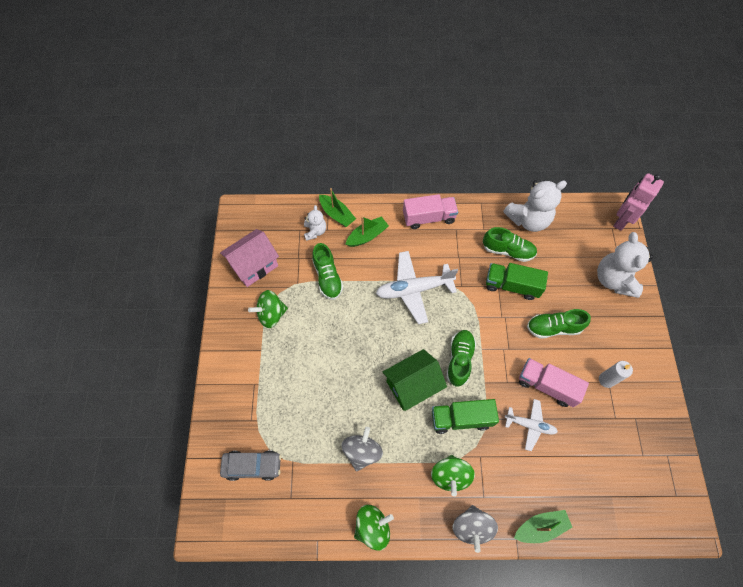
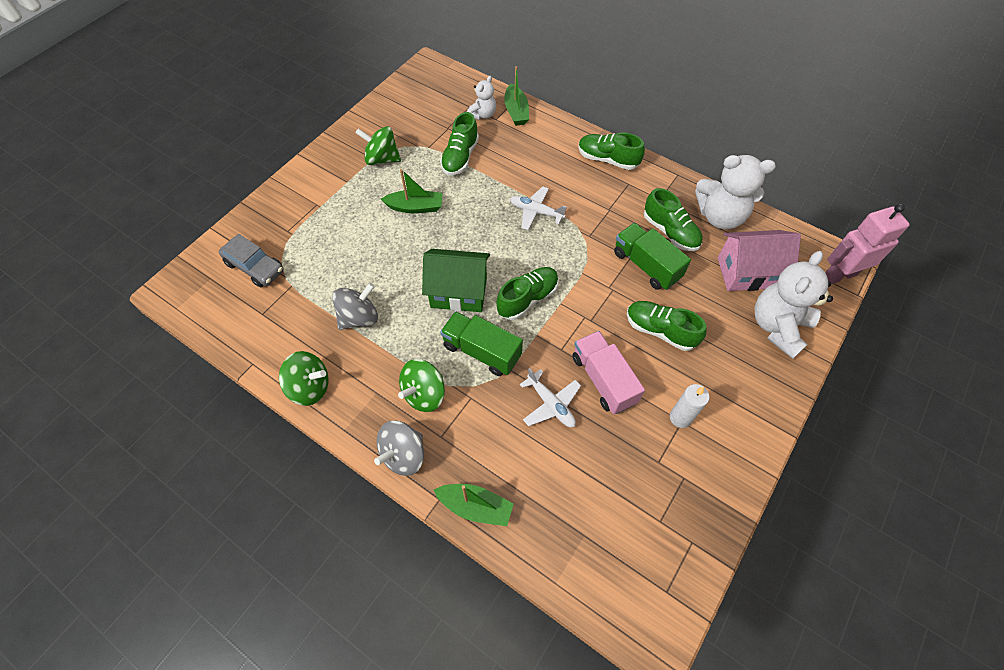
camera: 35 degrees right, 5 degrees down
(254, 266) = (402, 113): pink house -> pink house (746, 273)
(367, 236) = (530, 143): green boat -> green boat (415, 207)
(414, 289) = (536, 212): white plane -> white plane, size x0.59
(428, 218) = (607, 159): pink truck -> green shoe

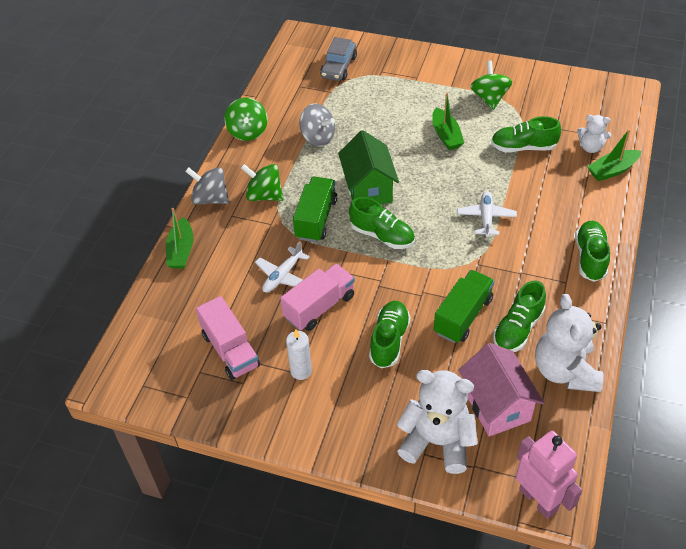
camera: 75 degrees right, 10 degrees down
(638, 481) = (230, 350): none -> pink truck

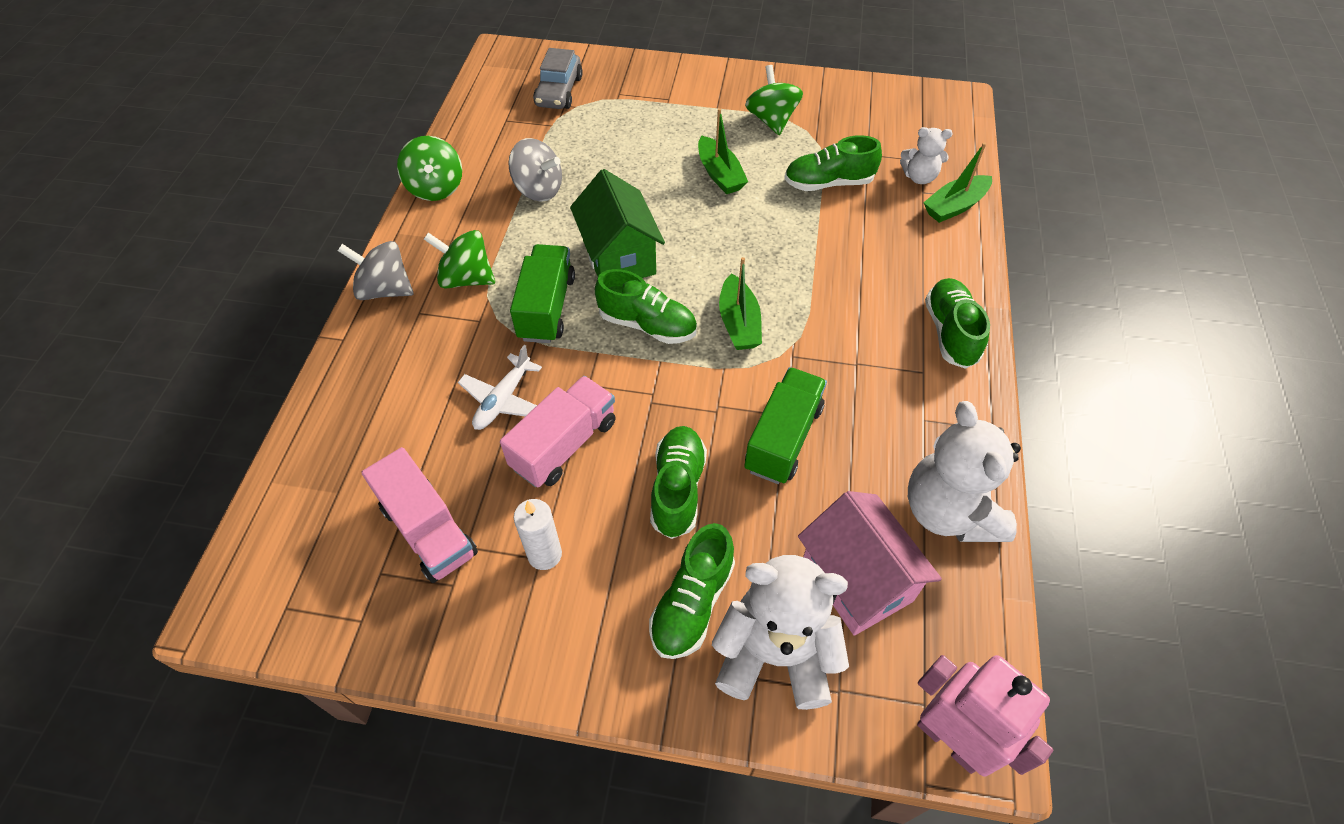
camera: 10 degrees left, 5 degrees up
(181, 251) = (343, 374): green boat -> green boat (739, 323)
(486, 217) = (793, 286): white plane -> none
(518, 329) = (867, 451): green shoe -> green shoe (692, 603)

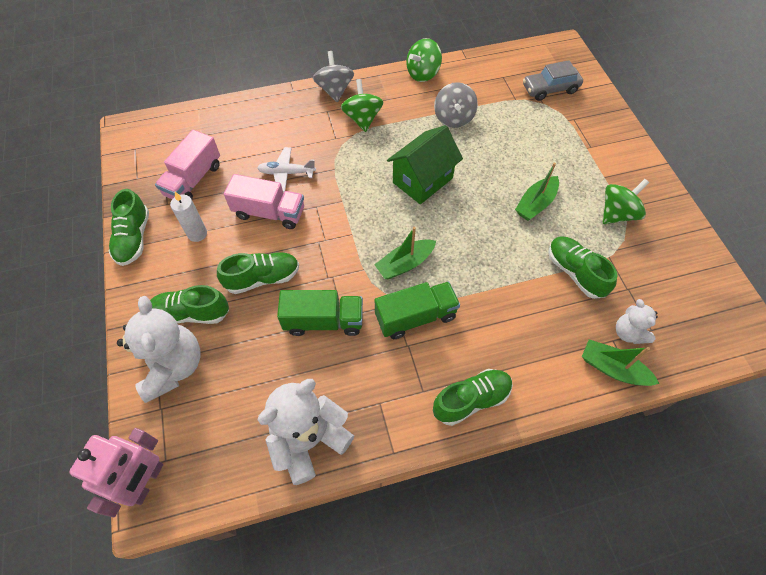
camera: 65 degrees right, 5 degrees up
(546, 308) = (361, 163): green truck -> green truck (415, 317)
(647, 325) = (376, 216): green shoe -> green shoe (134, 238)
(856, 580) = (236, 396): pink house -> none

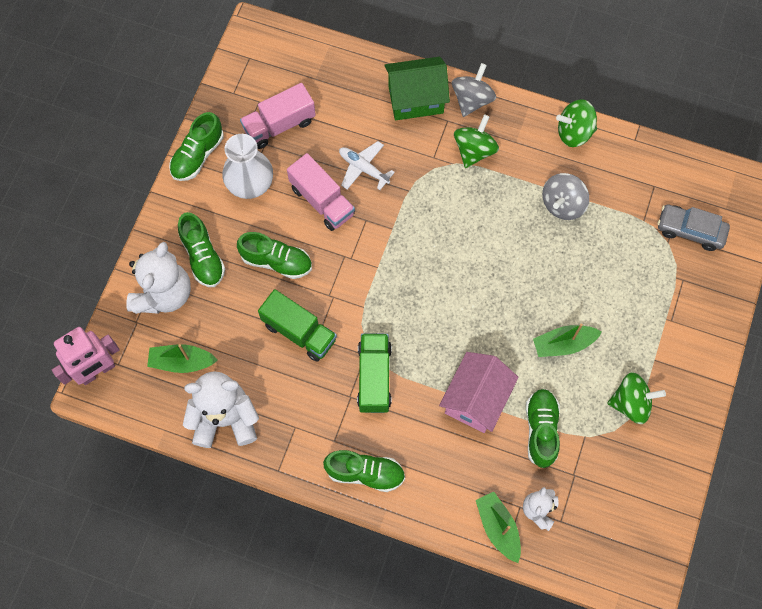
camera: 35 degrees right, 10 degrees up
(191, 313) = (203, 257): green shoe -> green shoe turned 150 degrees counterclockwise
(197, 234) = (250, 184): white candle -> white vase
(405, 264) = (401, 325): green boat -> green boat (182, 362)
(415, 317) = (374, 377): green truck -> green truck turned 105 degrees counterclockwise
(422, 180) = (479, 253): green house -> green house (415, 99)
(509, 282) = (476, 399): none -> pink house

